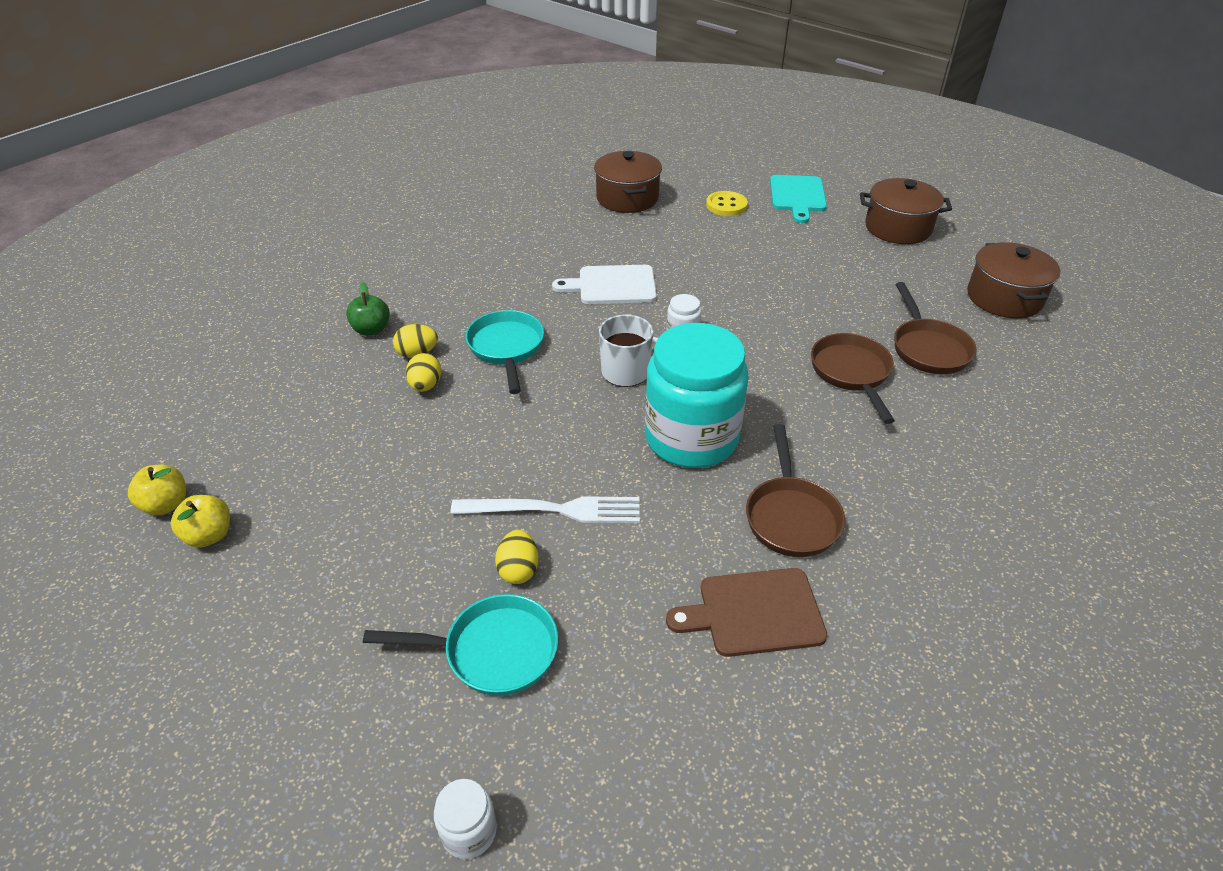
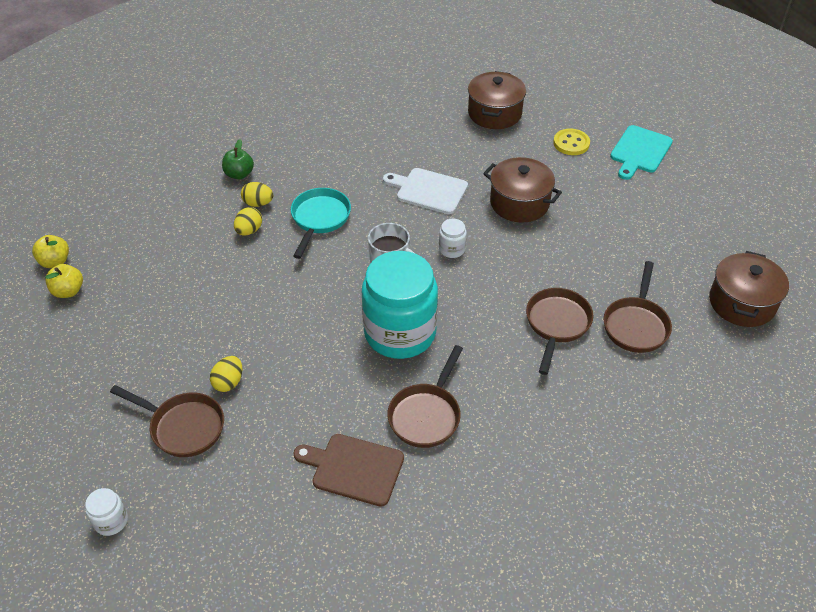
camera: 25 degrees right, 5 degrees up
(493, 651) = (183, 427): turquoise pan -> brown pan
(554, 510) = (275, 351): white fork -> none
(898, 228) = (704, 208): brown pot -> brown pot (519, 203)

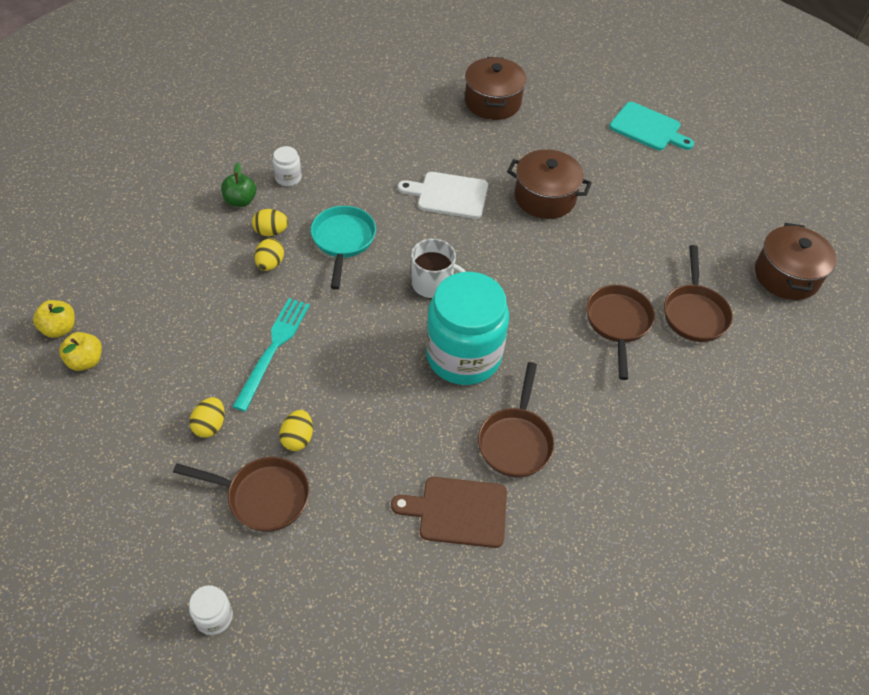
camera: 15 degrees left, 5 degrees up
(156, 360) = (210, 425): none -> yellow egg
(230, 303) = (273, 349): none -> turquoise fork
(452, 249) = (491, 257): white jar -> white jar (288, 178)
(571, 143) = (578, 127): yellow button -> none
(640, 151) = (648, 128): turquoise cutting board -> turquoise cutting board turned 75 degrees counterclockwise

